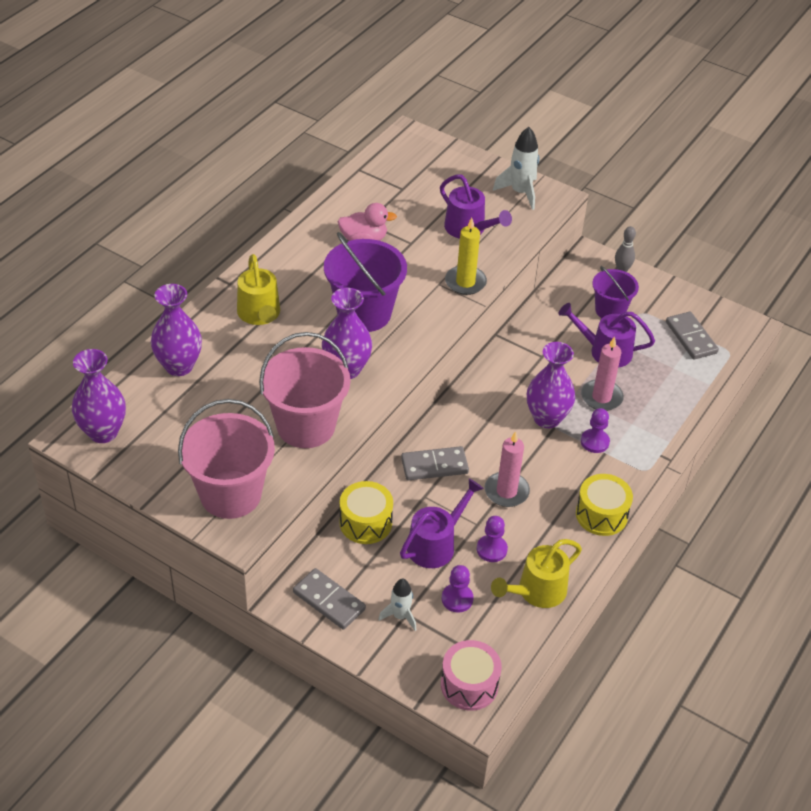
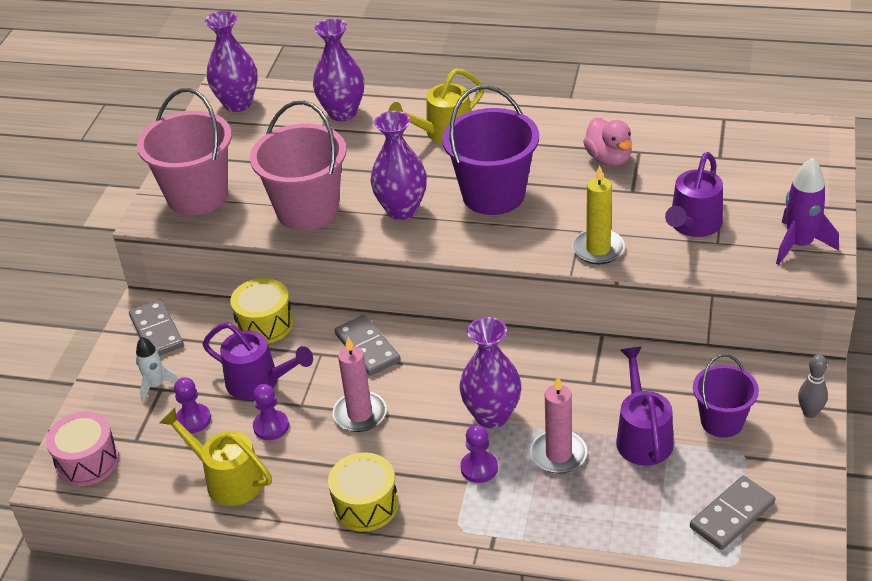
camera: 75 degrees right, 5 degrees down
(329, 601) = (156, 331): grey domino -> grey domino turned 45 degrees counterclockwise
(520, 192) = (799, 245): white rocket -> purple rocket

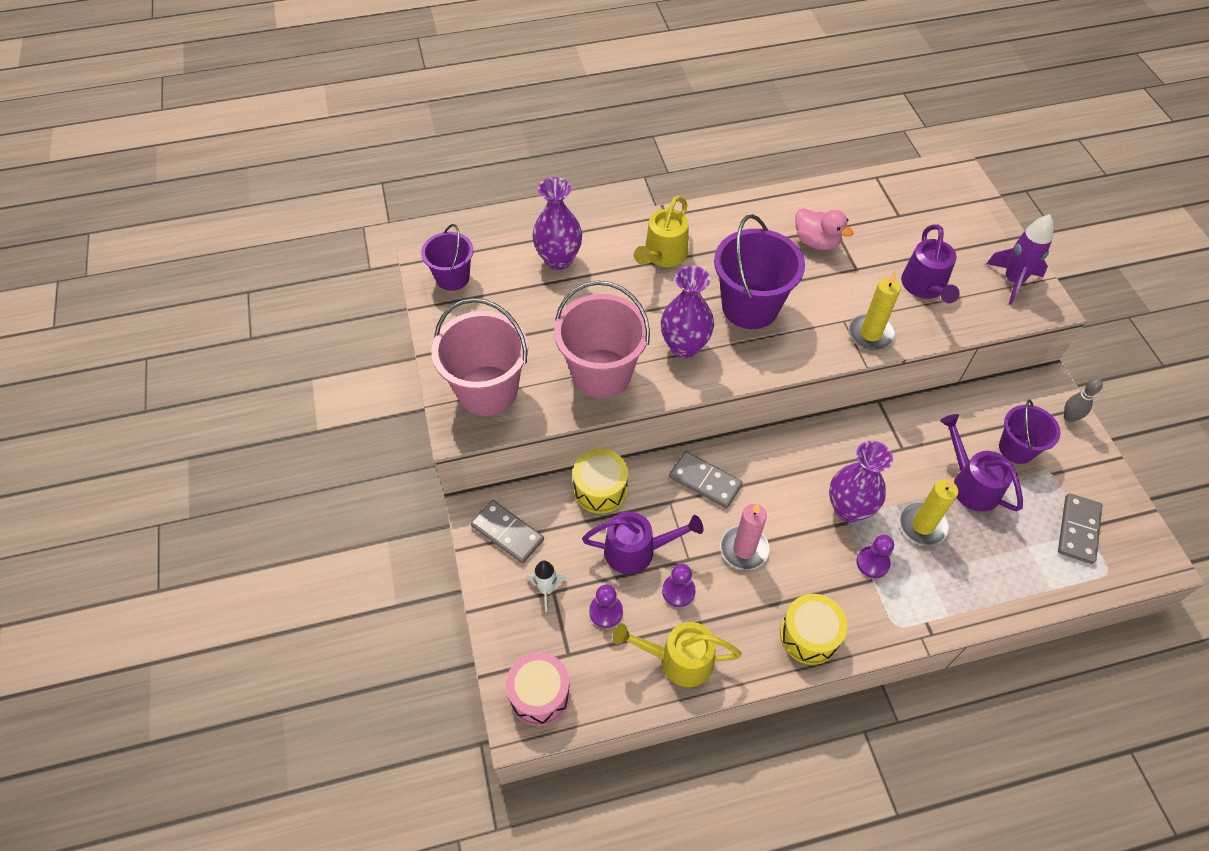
camera: 30 degrees left, 15 degrees up
(237, 104) = (452, 277): purple vase -> purple bucket
(558, 454) = (922, 525): pink candle -> yellow candle

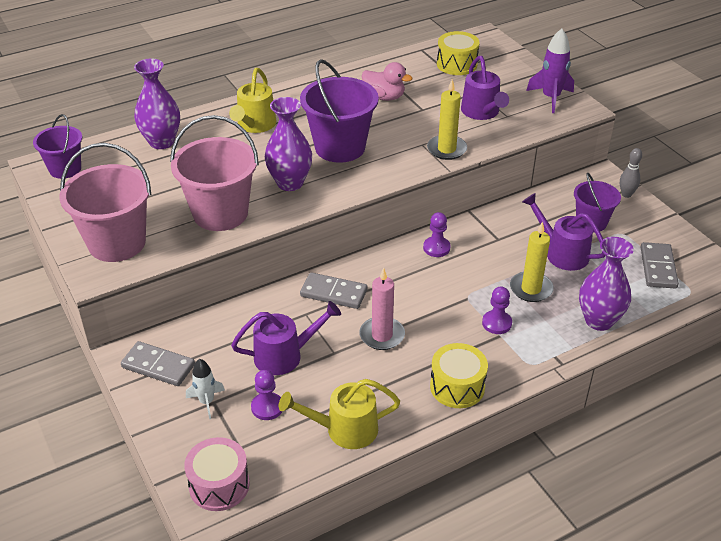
camera: 15 degrees left, 15 degrees down
(600, 489) = (239, 316): yellow drum -> yellow drum (457, 64)
(678, 591) = (331, 378): purple pawn -> purple pawn (436, 248)
(848, 509) = (465, 289): purple vase -> purple vase (599, 320)

